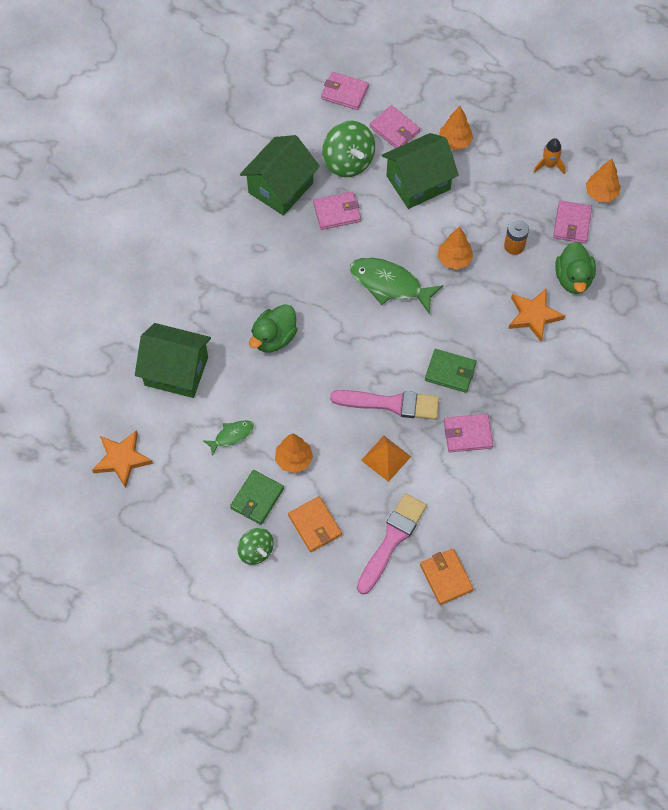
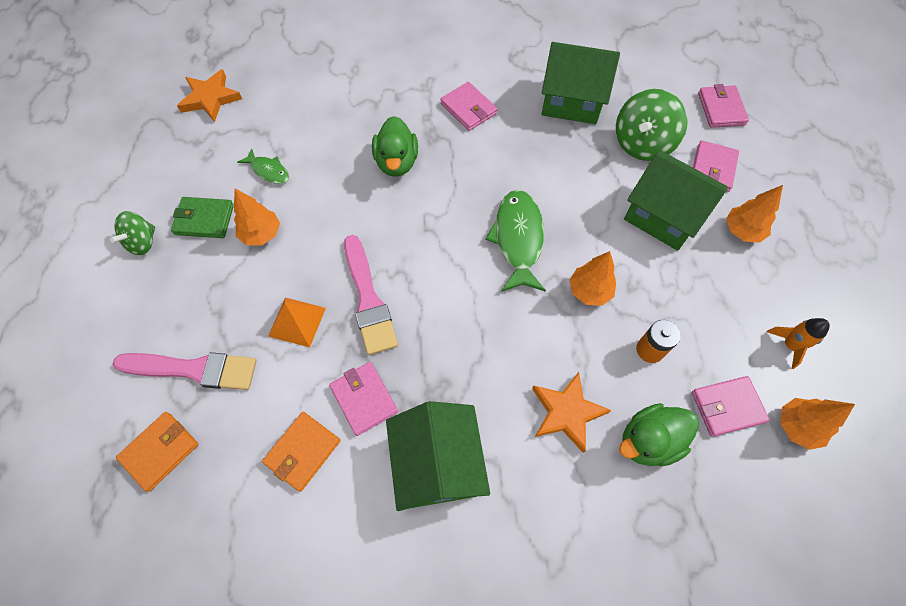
camera: 65 degrees right, 0 degrees up
(176, 371) = (321, 101): green house -> green house (438, 464)
(274, 338) = (396, 162): green duck -> green duck turned 105 degrees counterclockwise
(315, 525) = (189, 284): orange wallet -> orange wallet (303, 451)
(337, 212) = (575, 157): pink wallet -> pink wallet (468, 108)
(450, 372) = (439, 346): green wallet -> none

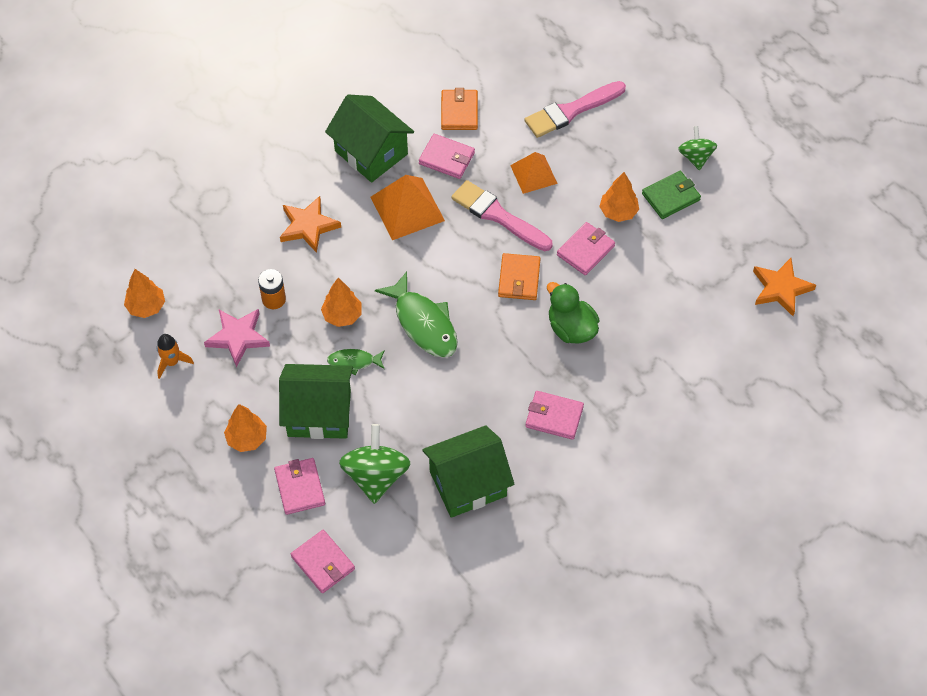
camera: 145 degrees right, 5 degrees down
(160, 451) = (544, 64): orange wallet -> orange wallet (519, 279)
(268, 171) = (664, 259): green fish -> green fish (354, 362)
(449, 365) = (407, 208): none -> orange pyramid
(649, 441) = (244, 241): green duck -> none
(707, 331) = (238, 337): none -> pink star
(727, 407) = (200, 292): pink wallet -> pink wallet (585, 250)

